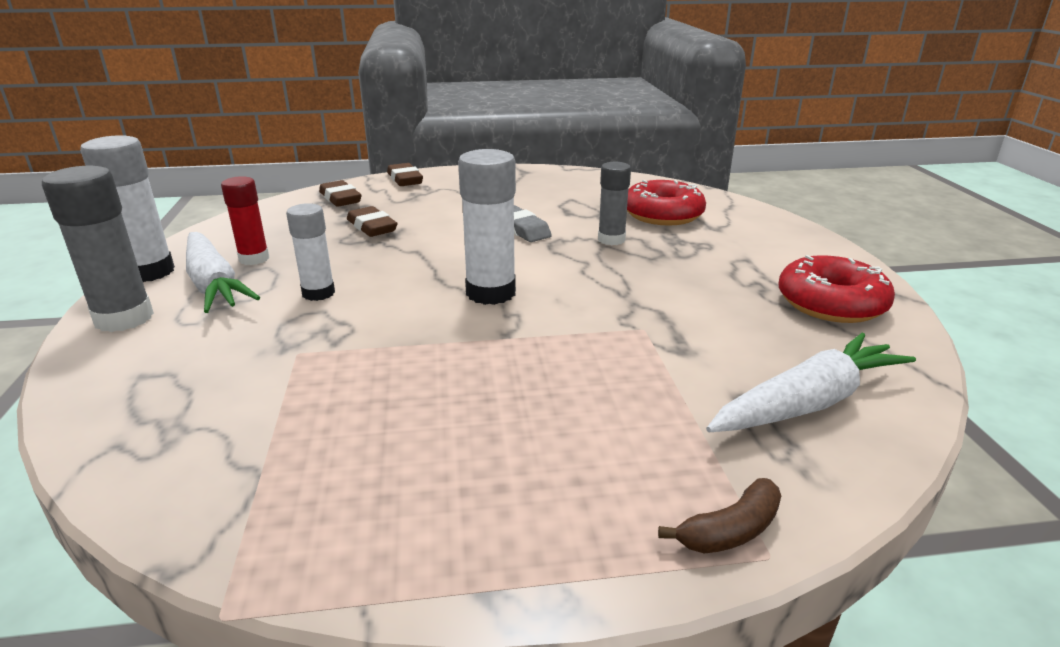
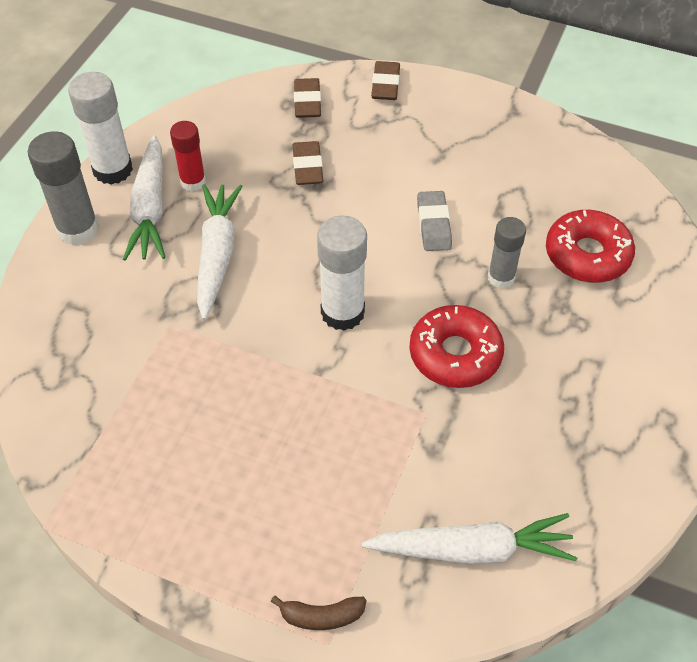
camera: 30 degrees right, 25 degrees up
(318, 293) = (217, 254): white glue stick -> white carrot
(831, 303) = (610, 457): red donut -> red donut (455, 354)

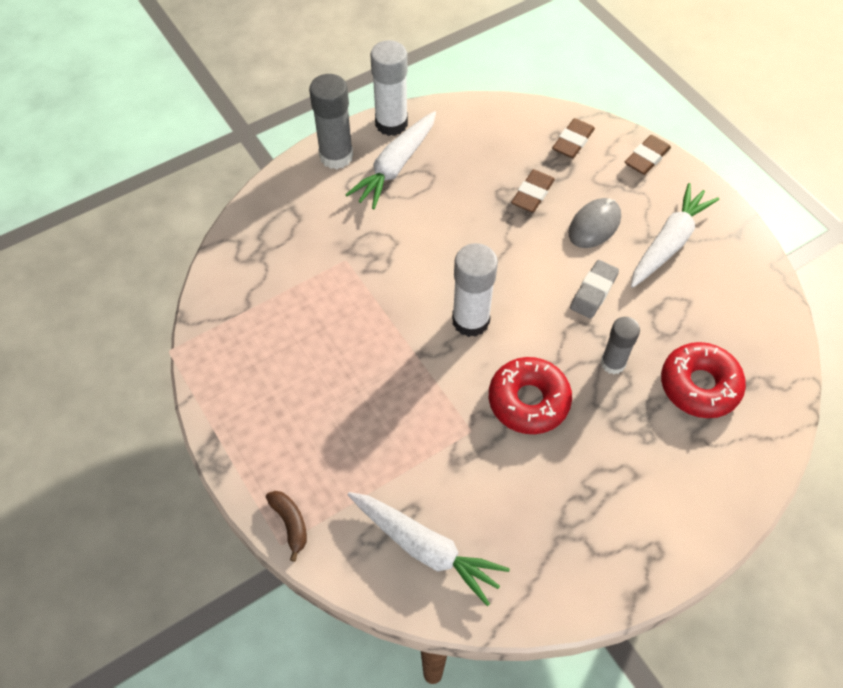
camera: 35 degrees right, 5 degrees up
(193, 182) = (440, 162): red glue stick -> none
(217, 254) = (415, 226): white carrot -> white carrot (669, 242)
(321, 616) = (290, 523): brown banana -> brown banana turned 150 degrees counterclockwise
(387, 166) = (594, 225): none -> grey mouse

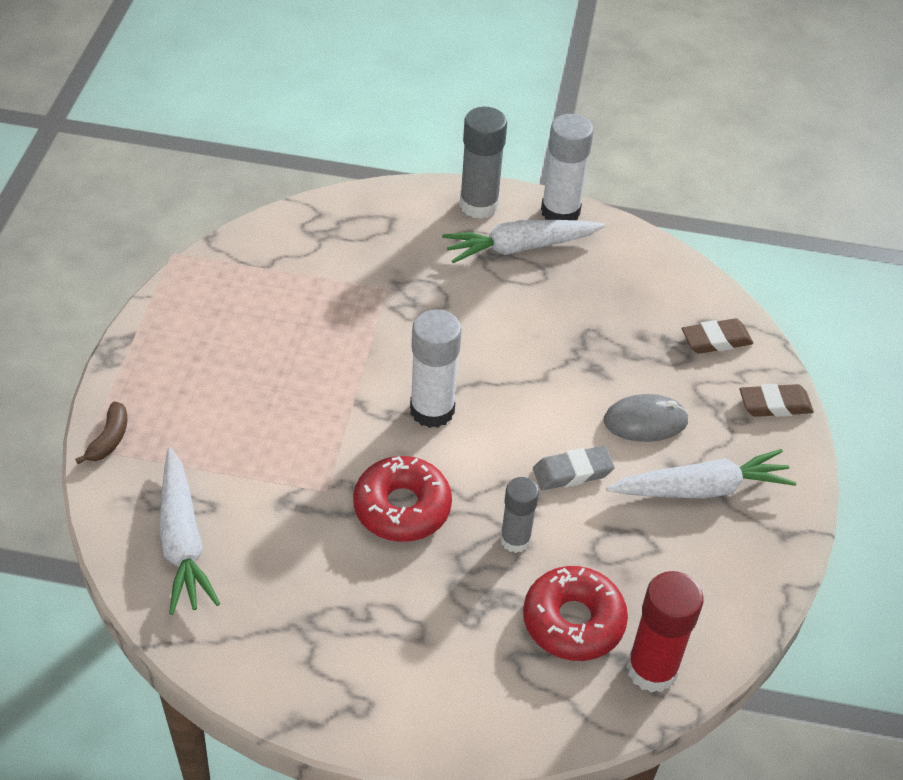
camera: 40 degrees right, 10 degrees down
(532, 194) = (618, 355): brown eraser -> none
(768, 377) = (652, 669): none -> red glue stick

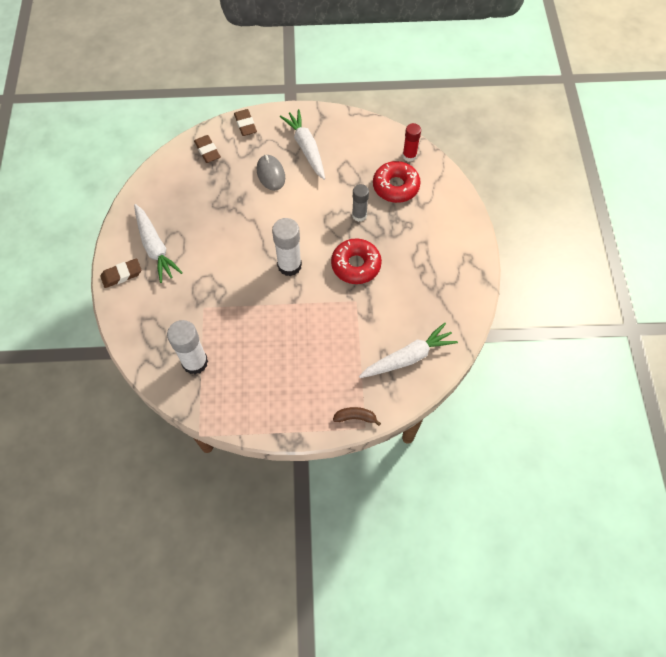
camera: 100 degrees left, 15 degrees up
(478, 205) = (122, 275): grey glue stick -> brown eraser
(560, 212) = (120, 233): white glue stick -> white glue stick (195, 362)
(572, 472) = (312, 199): grey eraser -> none
(652, 669) = (409, 156): red glue stick -> red glue stick, size x0.64

